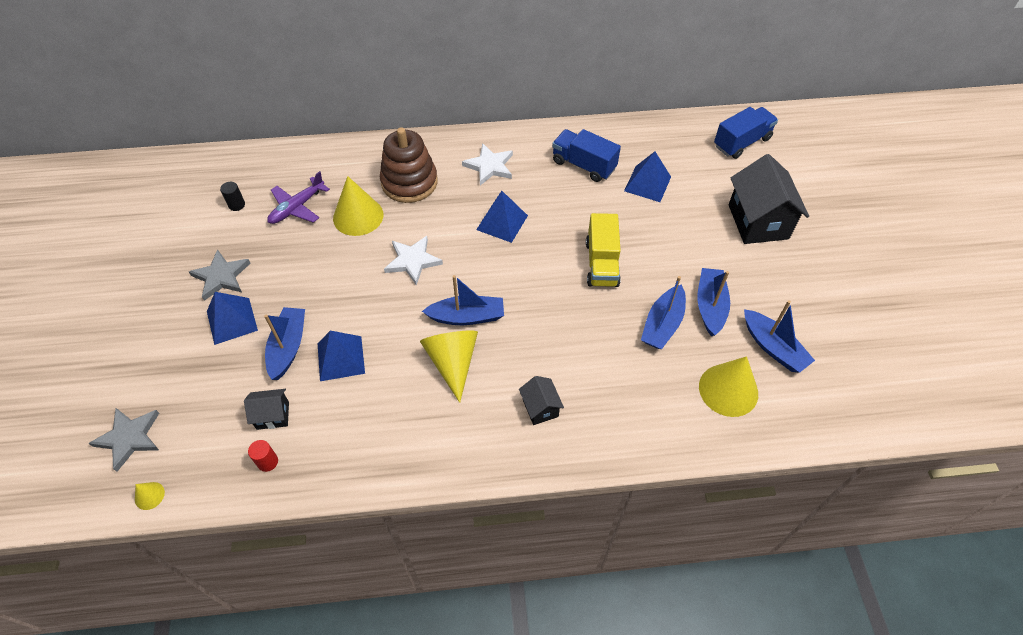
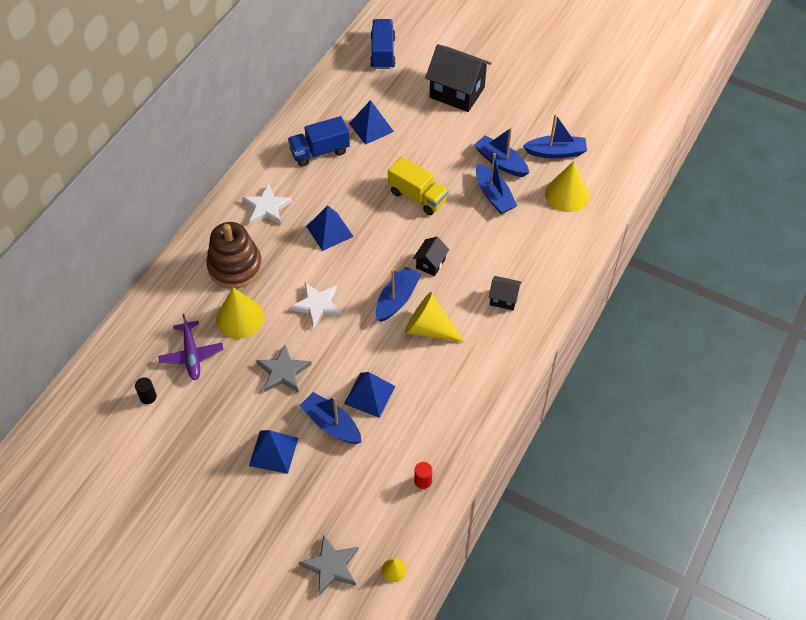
camera: 55 degrees left, 0 degrees up
(221, 276) = (220, 440): grey star -> grey star (283, 371)
(273, 415) = (385, 461): black house -> black house (430, 263)

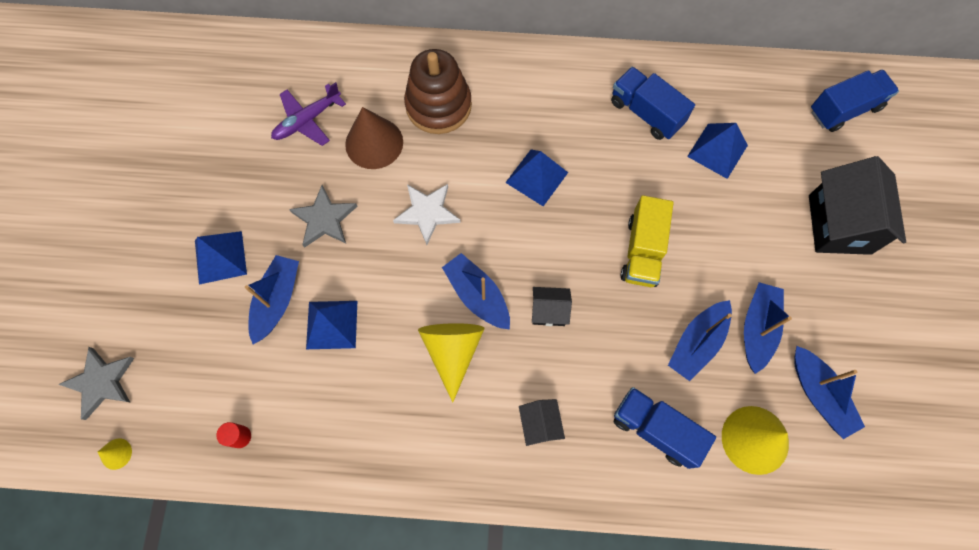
camera: 65 degrees right, 15 degrees up
(148, 397) = (241, 106): black cylinder -> none
(240, 318) = (374, 143): yellow cone -> brown cone
(267, 207) = (534, 97): white star -> none
(397, 299) = (477, 295): blue boat -> blue boat turned 135 degrees counterclockwise
(537, 240) = (655, 429): none -> blue truck

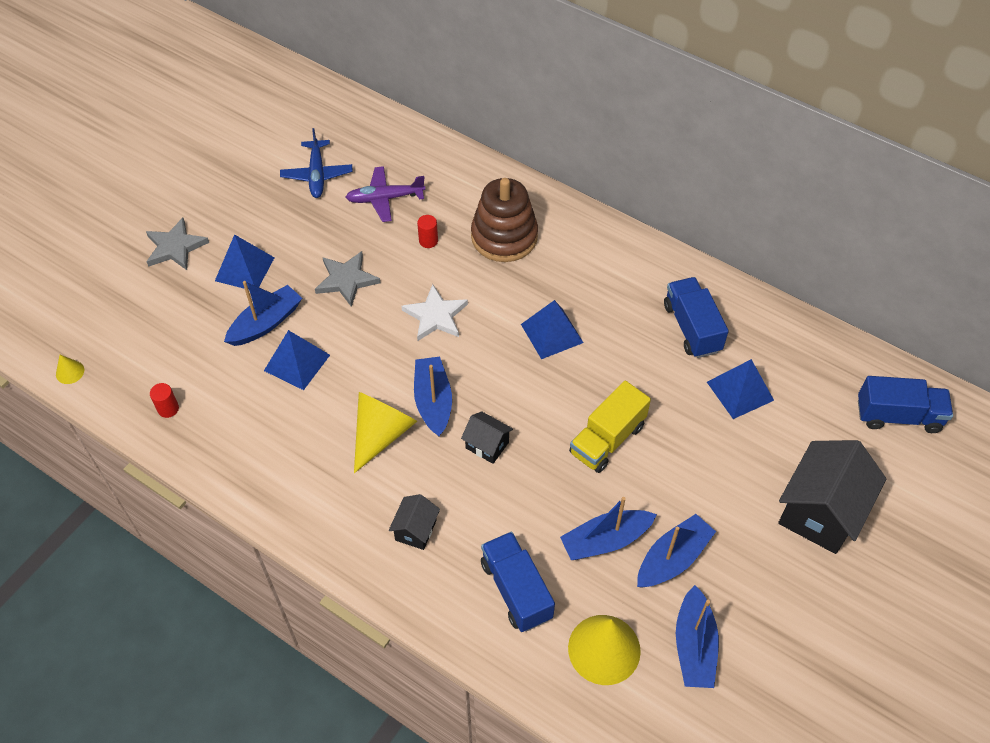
camera: 30 degrees right, 15 degrees down
(101, 382) = (94, 315): grey star -> grey star (175, 247)
(227, 127) = (317, 175): none -> blue plane
(374, 143) = (428, 241): brown cone -> red cylinder

